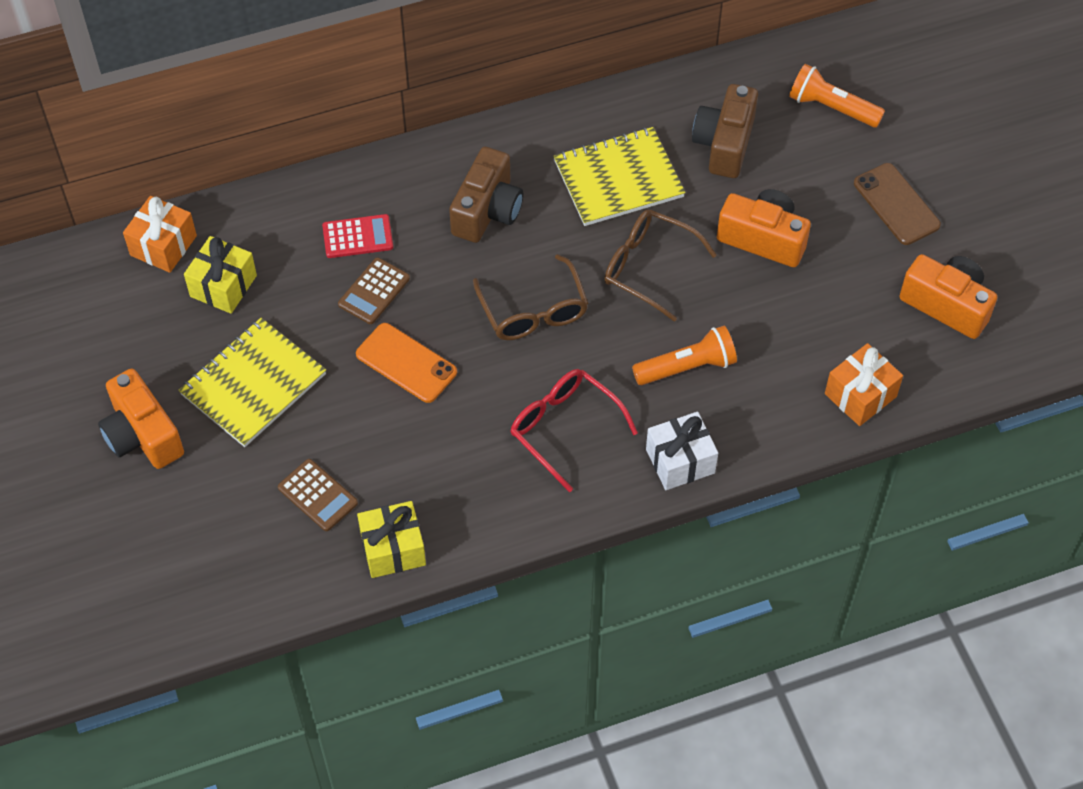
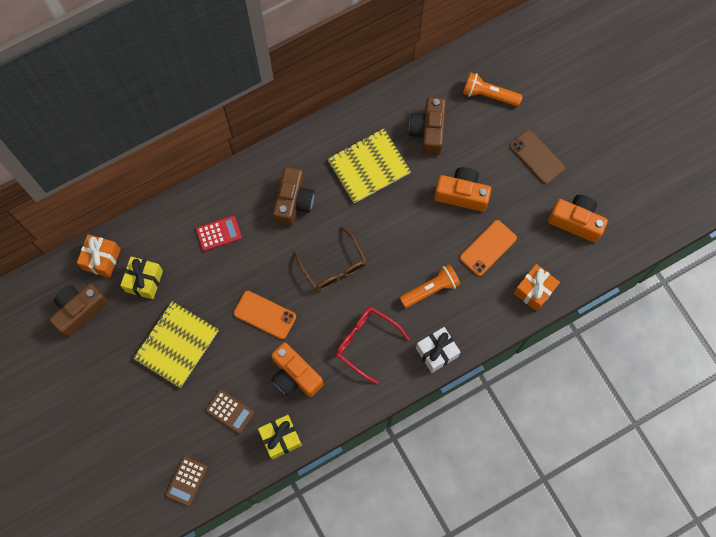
camera: 10 degrees left, 15 degrees up
(110, 312) = (80, 311): none -> brown camera
(142, 435) = (118, 390): orange camera -> orange camera (295, 375)
(374, 291) = (236, 269): brown calculator -> brown calculator (186, 481)
(649, 268) = (397, 225): brown glasses -> none
(793, 321) = (488, 248): none -> orange phone

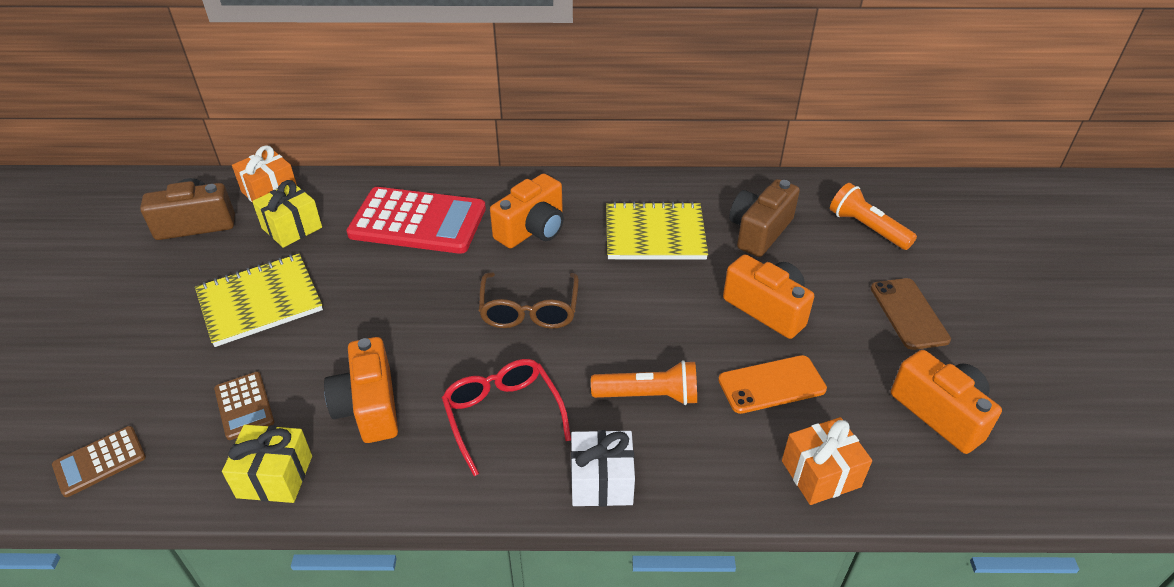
camera: 30 degrees right, 30 degrees down
(218, 233) = (418, 221): red calculator -> red calculator, size x2.09
(265, 315) = (395, 321): orange phone -> none
(293, 202) = (532, 229): brown camera -> orange camera

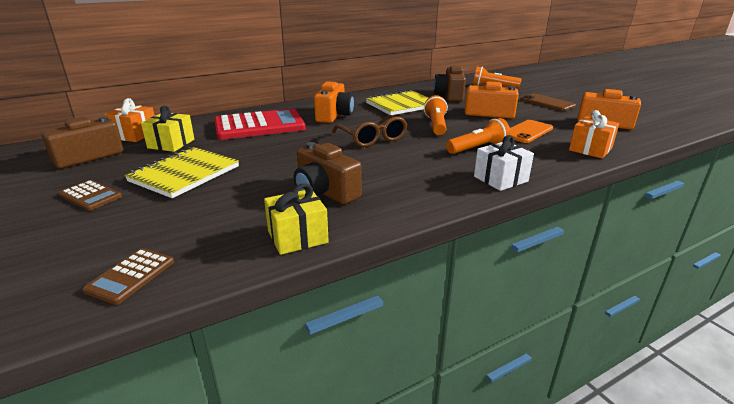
camera: 30 degrees left, 15 degrees down
(244, 406) = (230, 215): brown calculator -> brown calculator (91, 196)
(369, 407) = (325, 192): orange camera -> brown camera
(503, 416) = (413, 173): red glasses -> none
(649, 311) = (436, 125): none -> orange flashlight

